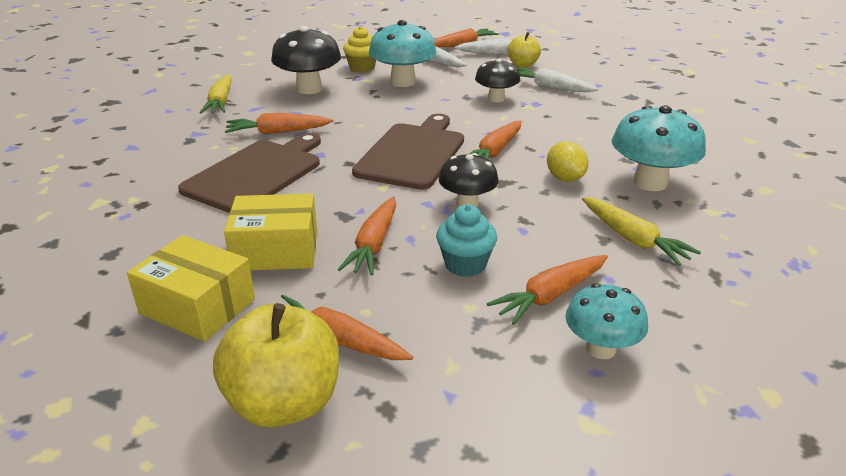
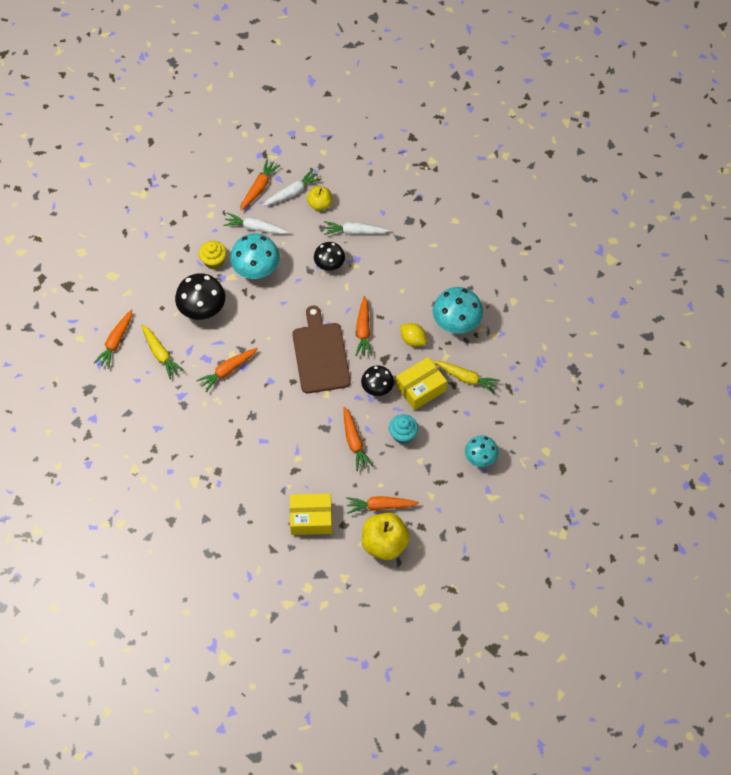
camera: 30 degrees left, 30 degrees up
(257, 174) = (252, 416): brown cutting board -> none
(276, 250) = (314, 469): yellow box -> yellow box (420, 388)
(550, 296) = (448, 437): orange carrot -> orange carrot (115, 342)

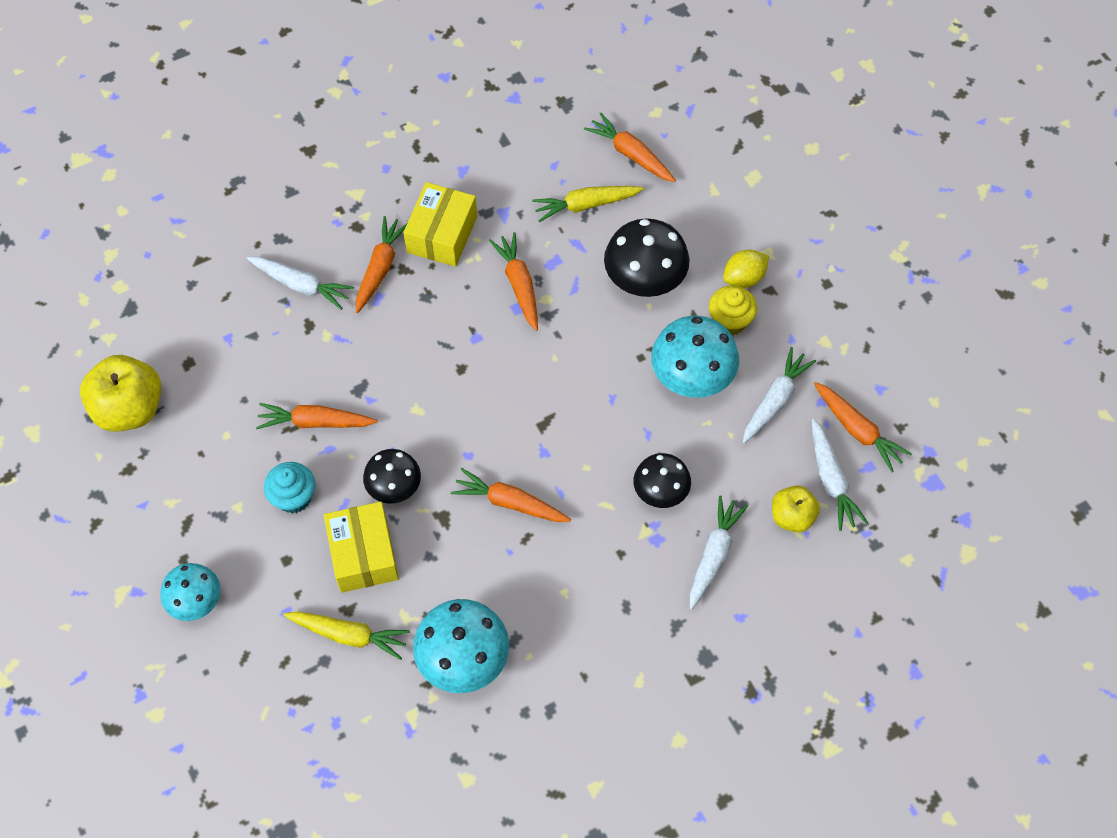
camera: 110 degrees right, 0 degrees up
(269, 485) = (301, 285): none -> white carrot
(311, 518) = (221, 323): yellow box -> yellow box (442, 234)
(320, 354) = (492, 423): brown cutting board -> none
(380, 506) = (192, 423): orange carrot -> orange carrot (380, 268)
(413, 340) = (460, 575): yellow lemon -> yellow lemon (744, 278)
(466, 378) = (349, 635): yellow carrot -> yellow carrot turned 120 degrees counterclockwise

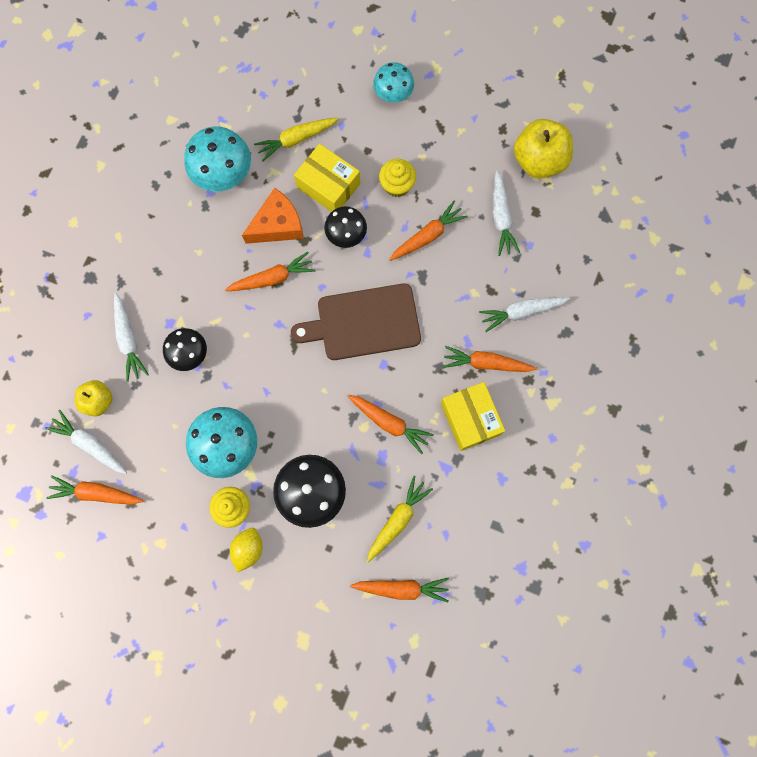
camera: 140 degrees right, 15 degrees up
(294, 497) = (397, 185): turquoise cupcake -> yellow cupcake
(380, 268) = (486, 363): orange carrot -> orange carrot turned 120 degrees clockwise
(455, 554) = (277, 225): none -> orange cheese
(459, 389) = (363, 323): none -> brown cutting board
(775, 400) = (163, 472): white carrot -> white carrot (501, 218)

